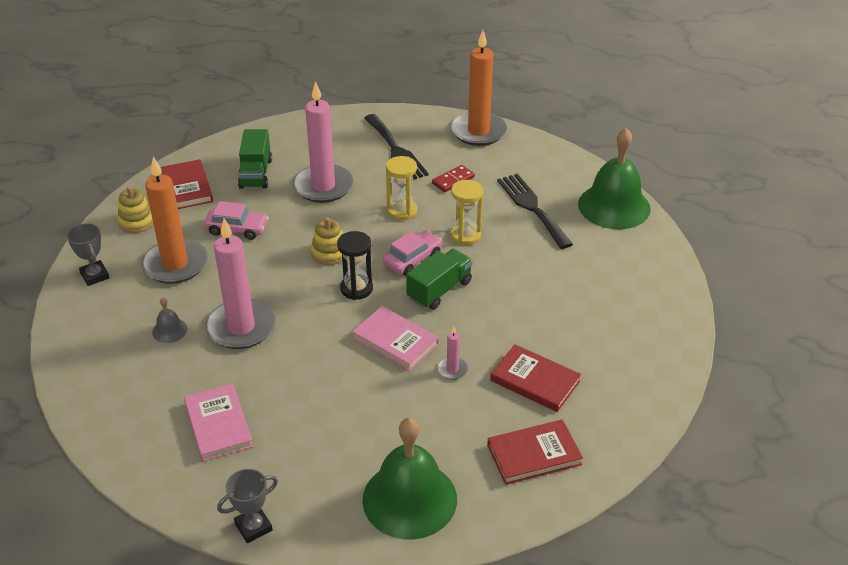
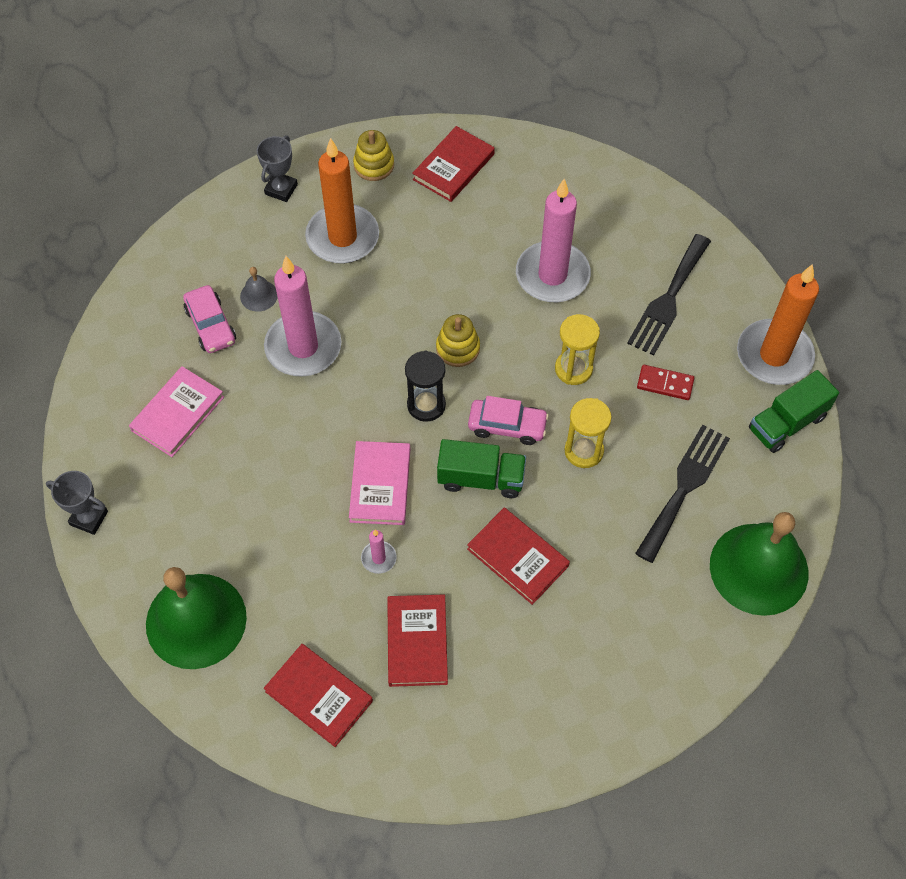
camera: 55 degrees right, 20 degrees up
(237, 229) = (429, 249): pink car -> pink car (211, 325)
(256, 173) = (522, 205): green truck -> green truck (787, 423)
(514, 301) = (518, 557): none -> red book

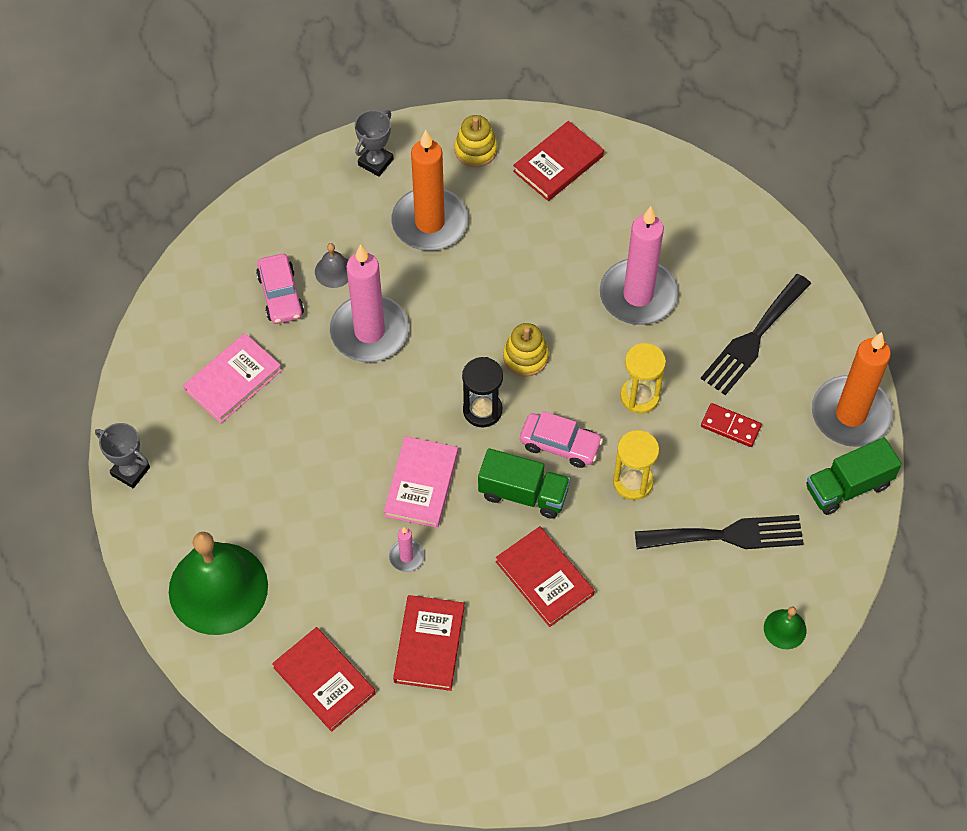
camera: 10 degrees right, 0 degrees up
(684, 487) = (727, 535): black fork -> black fork turned 45 degrees clockwise
(759, 568) = (785, 629): green bell -> green bell, size x0.43

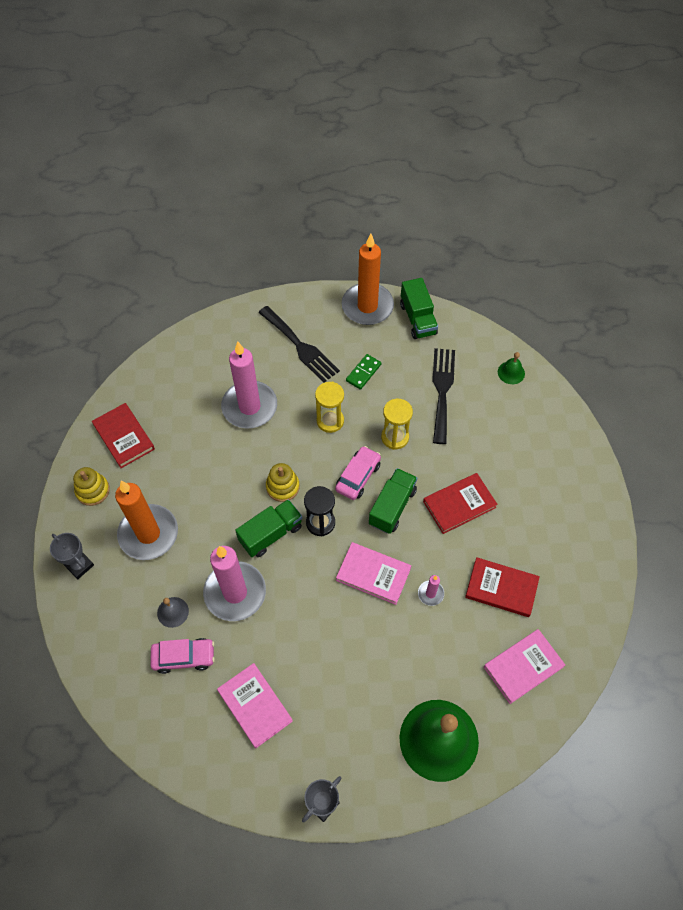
camera: 80 degrees left, 0 degrees up
(324, 680) = (523, 667): red book -> pink book
(455, 356) = (271, 534): none -> green truck
(730, 426) = (363, 373): red domino -> green domino

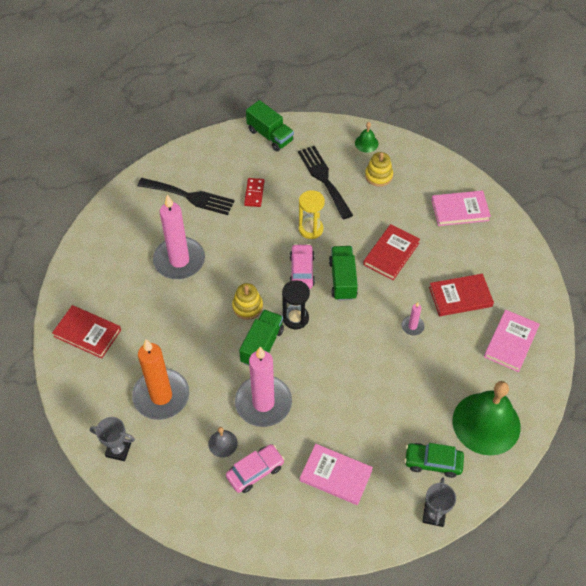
camera: 30 degrees left, 5 degrees down
(93, 490) = (89, 387): yellow stacking toy -> yellow stacking toy (378, 176)
(330, 421) = (252, 241): yellow hourglass -> none
(357, 749) = (433, 462): none -> green car
(363, 373) = (254, 193): green domino -> red domino
(367, 306) = (224, 143): orange candle -> none
(373, 574) = (361, 334): pink book -> pink book (460, 210)

